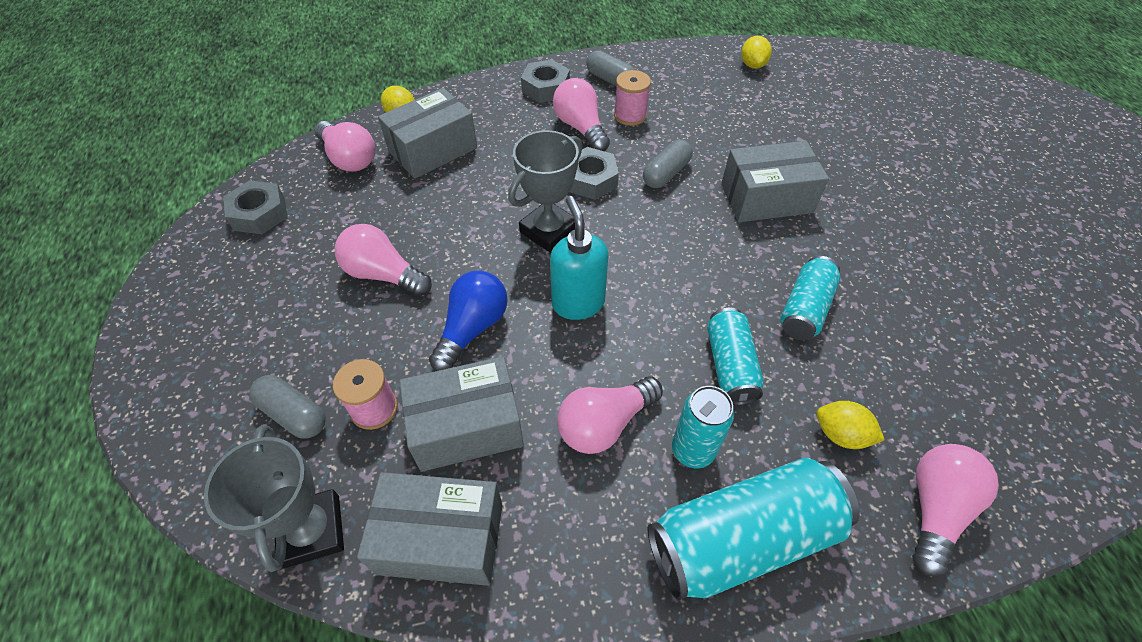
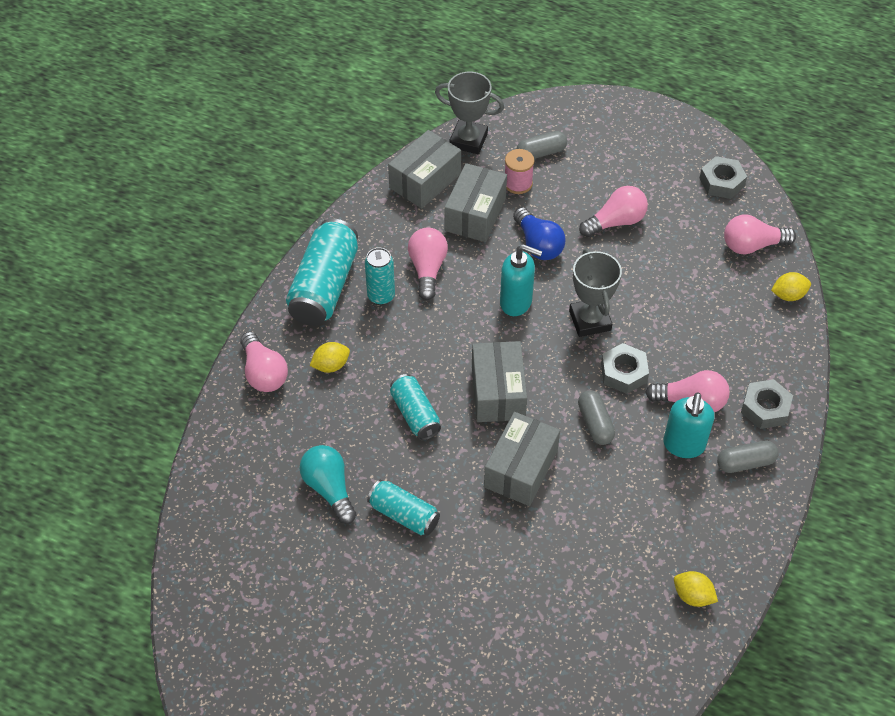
camera: 125 degrees right, 0 degrees up
(433, 150) = (729, 296): grey box -> grey box (498, 392)
(630, 115) = (683, 445): pink spool -> turquoise soap dispenser
(730, 365) = (412, 347): turquoise can -> turquoise can (404, 515)
(964, 328) = (329, 489): none -> turquoise light bulb

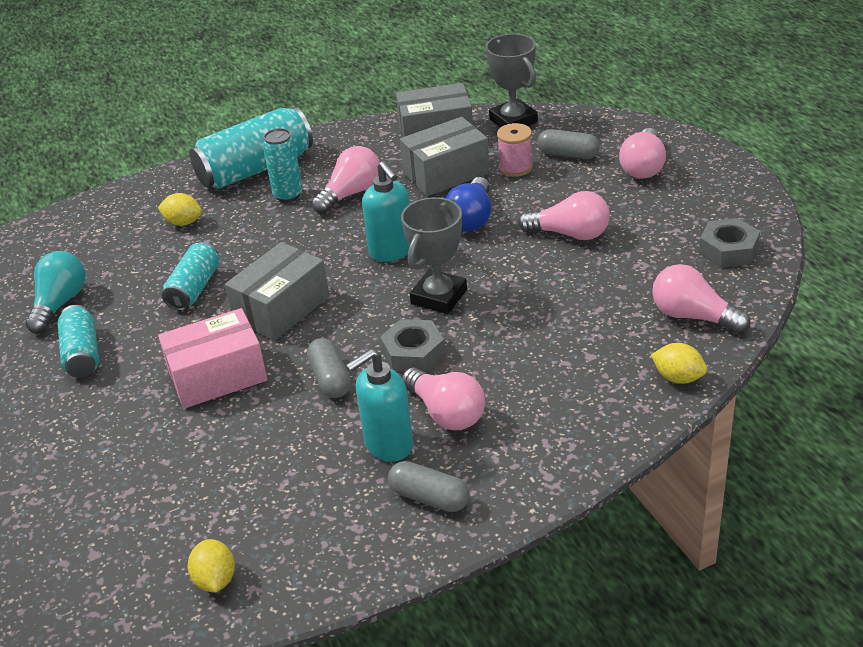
camera: 45 degrees right, 15 degrees down
(263, 373) = (131, 203): pink light bulb -> pink light bulb (643, 167)
(520, 469) = (217, 376): grey box -> pink box
(595, 423) = (330, 379): grey capsule -> grey capsule turned 45 degrees counterclockwise
(765, 408) = (516, 462): grey nut -> none

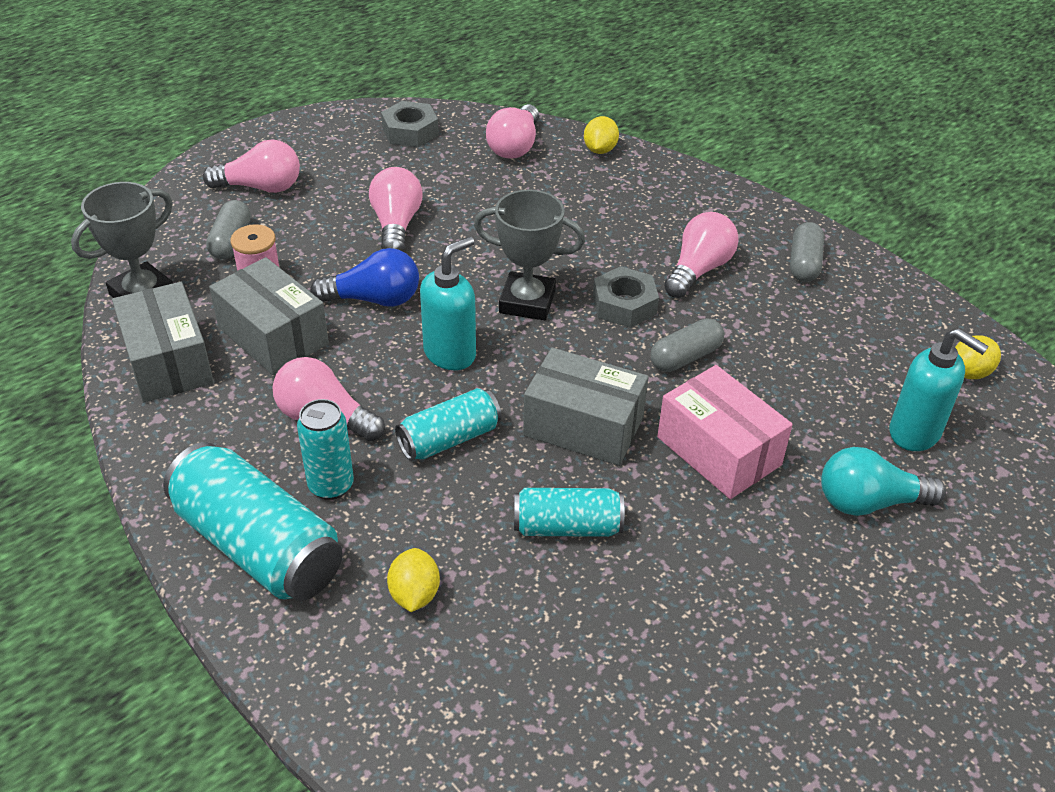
camera: 110 degrees left, 5 degrees up
(60, 304) = (645, 684): turquoise light bulb -> turquoise light bulb (869, 502)
(82, 354) = (735, 606): turquoise can -> turquoise can (449, 439)
(388, 445) = (756, 299): turquoise soap dispenser -> turquoise soap dispenser (915, 433)

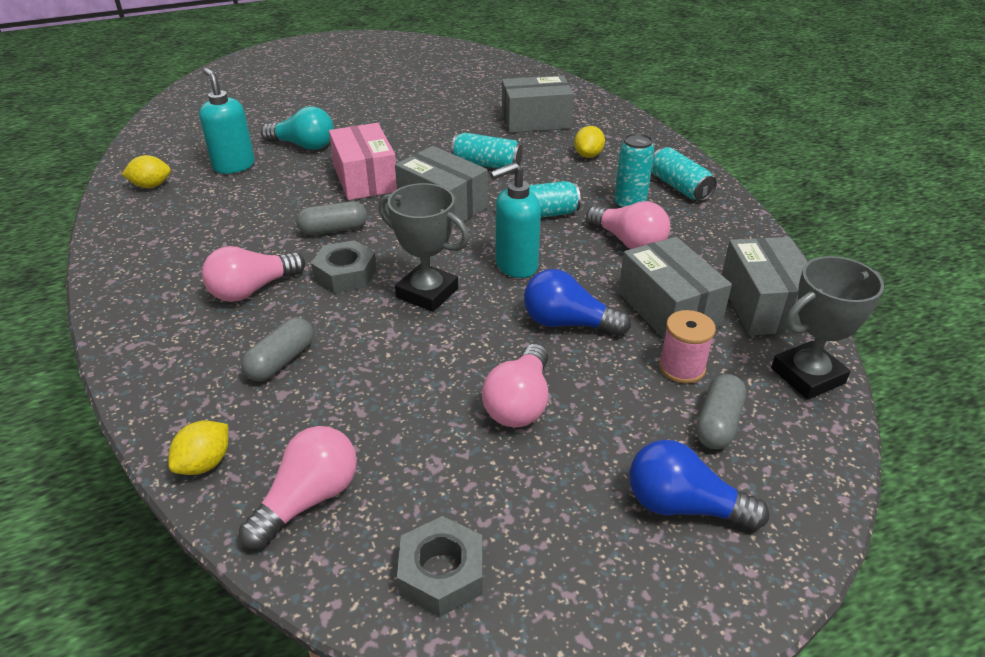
camera: 160 degrees left, 5 degrees down
(258, 546) = (679, 187): turquoise can -> turquoise can, size x0.58
(260, 187) = (684, 506): pink light bulb -> blue light bulb
(539, 684) = (536, 121): none -> grey box
(804, 263) = (156, 276): grey capsule -> grey capsule (281, 361)

